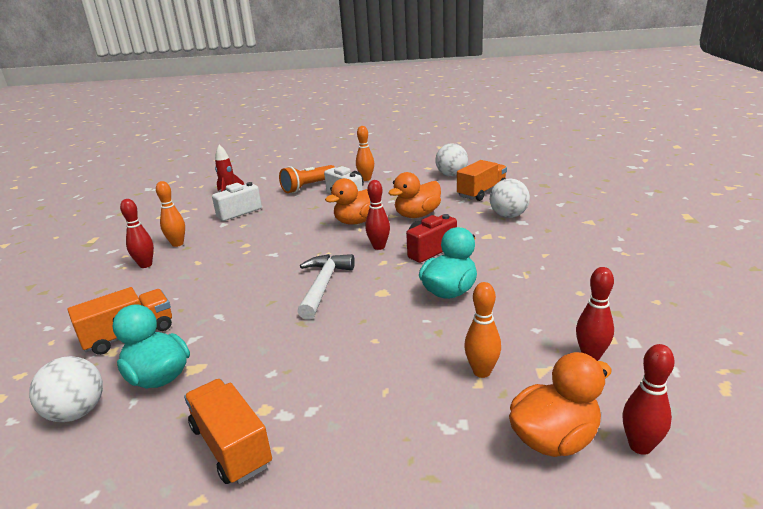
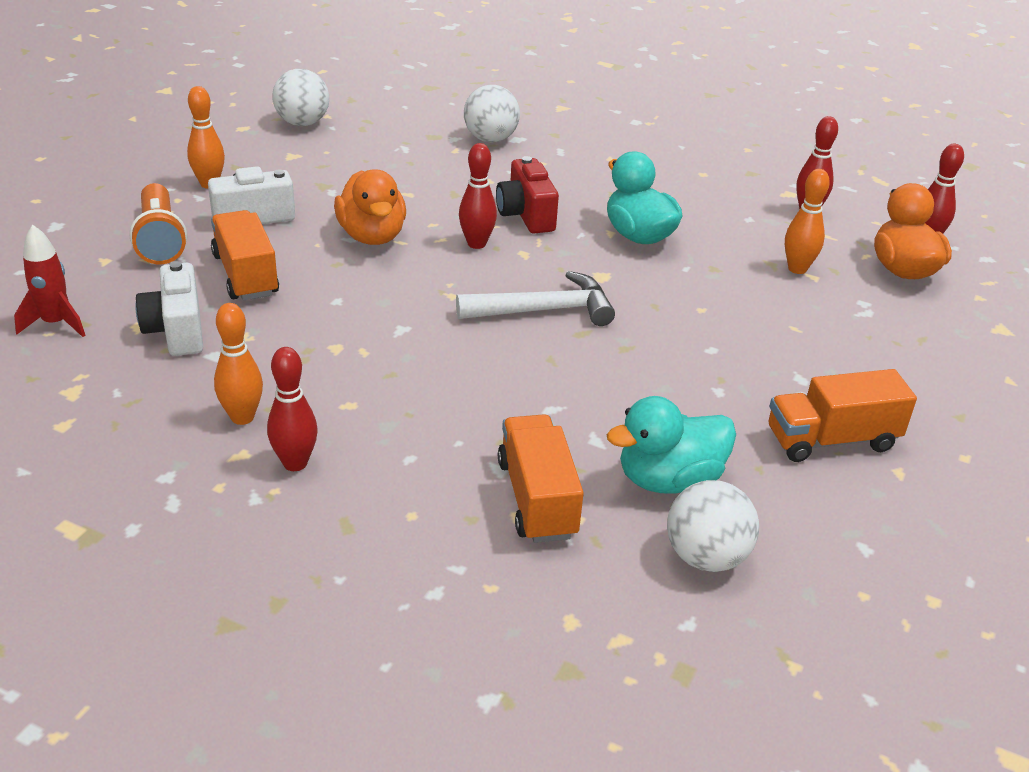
camera: 70 degrees left, 10 degrees up
(323, 285) = (544, 310): white hammer -> white hammer turned 135 degrees clockwise
(417, 215) = (410, 190): orange duck -> none
(482, 192) = (395, 127): orange truck -> orange truck (246, 275)

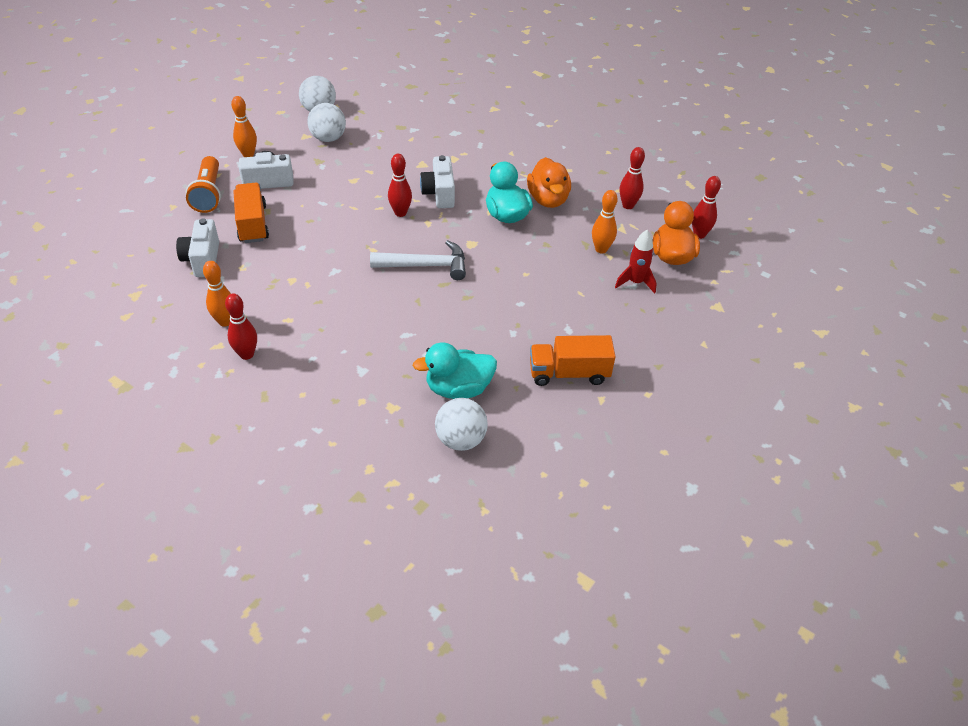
camera: 10 degrees right, 10 degrees up
(55, 323) = (135, 248): red rocket -> red rocket (635, 282)
(372, 236) = (337, 202): orange duck -> orange duck (548, 199)
(490, 139) = (437, 132): white ball -> white ball (328, 138)
(526, 215) = (439, 194): red camera -> white camera
(537, 498) = (377, 392): orange truck -> none

